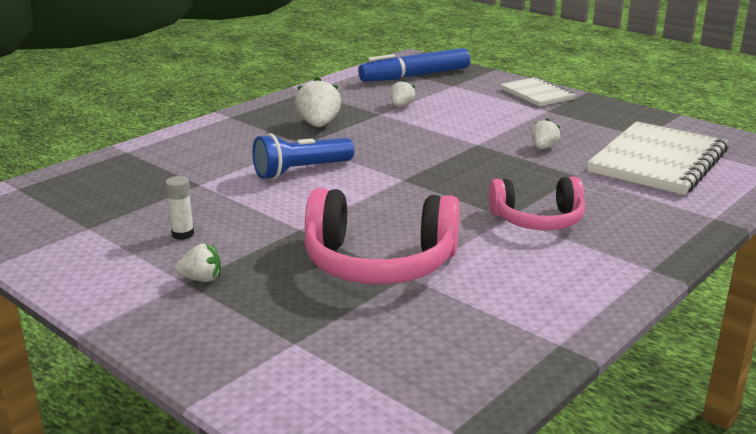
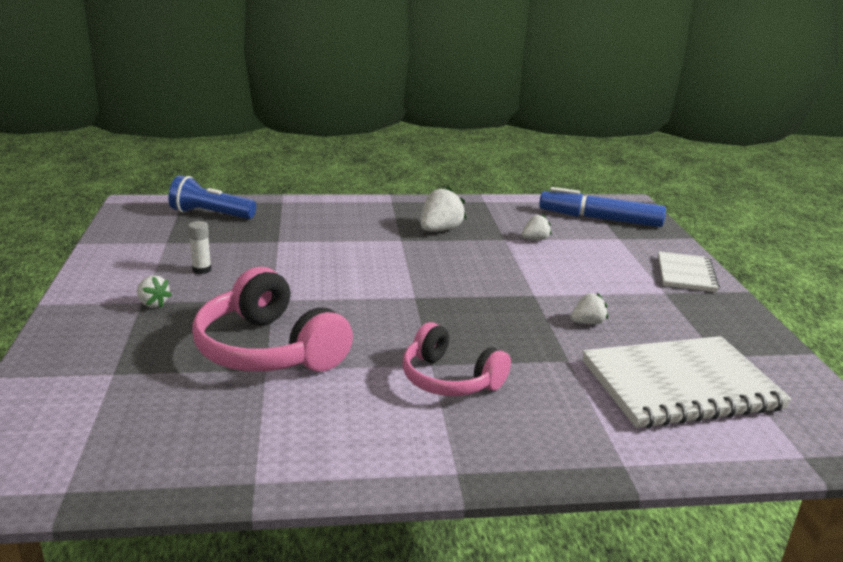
camera: 40 degrees right, 0 degrees up
(301, 171) = (357, 259): blue flashlight -> blue flashlight (211, 214)

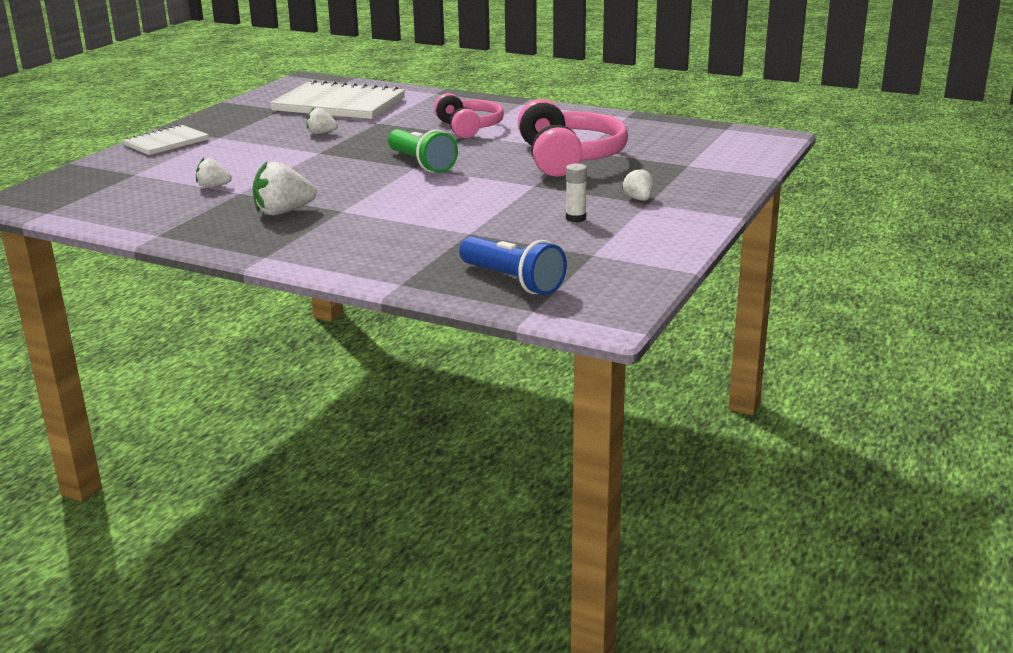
camera: 145 degrees left, 0 degrees up
(414, 302) = (421, 164): none -> green flashlight
(600, 219) = (96, 192): blue marker -> none

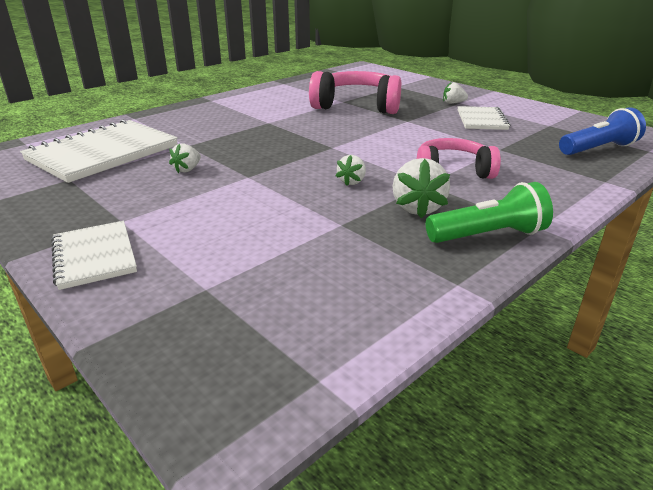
camera: 70 degrees left, 5 degrees up
(213, 187) = (309, 237): white strawberry -> white strawberry (352, 182)
(421, 164) = (326, 144): green flashlight -> green flashlight (488, 235)
(469, 127) = (250, 120): pink headphones -> pink headphones (452, 171)
(575, 218) = (481, 120): white glue stick -> white notebook

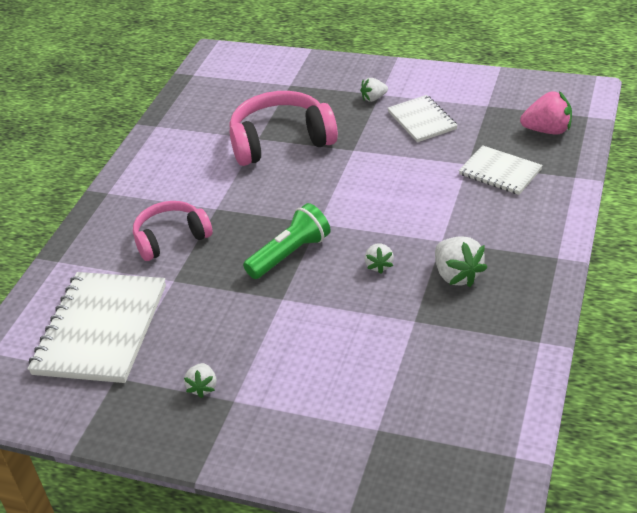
camera: 25 degrees left, 10 degrees up
(94, 256) = (259, 444): white notebook -> white notebook (500, 172)
(187, 169) = (215, 314): white strawberry -> white strawberry (203, 387)
(452, 171) = (450, 214): pink headphones -> pink headphones (171, 238)
(488, 235) = (528, 283): green flashlight -> green flashlight (290, 254)
(598, 149) = (547, 130): blue flashlight -> pink strawberry

